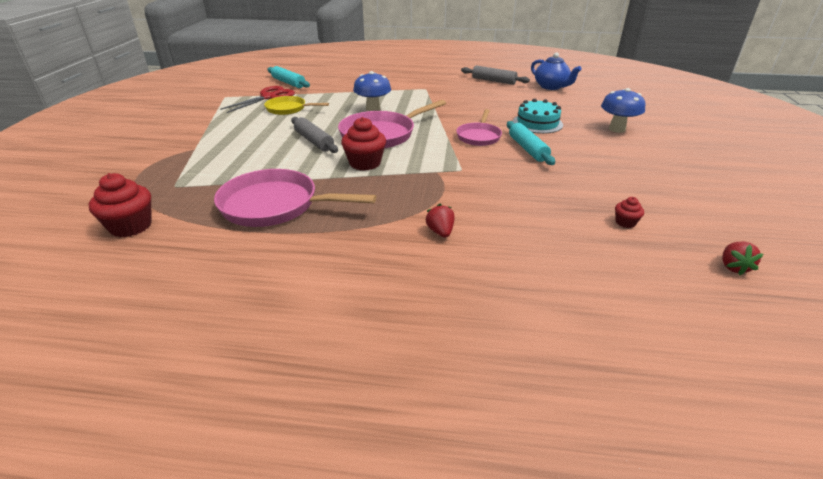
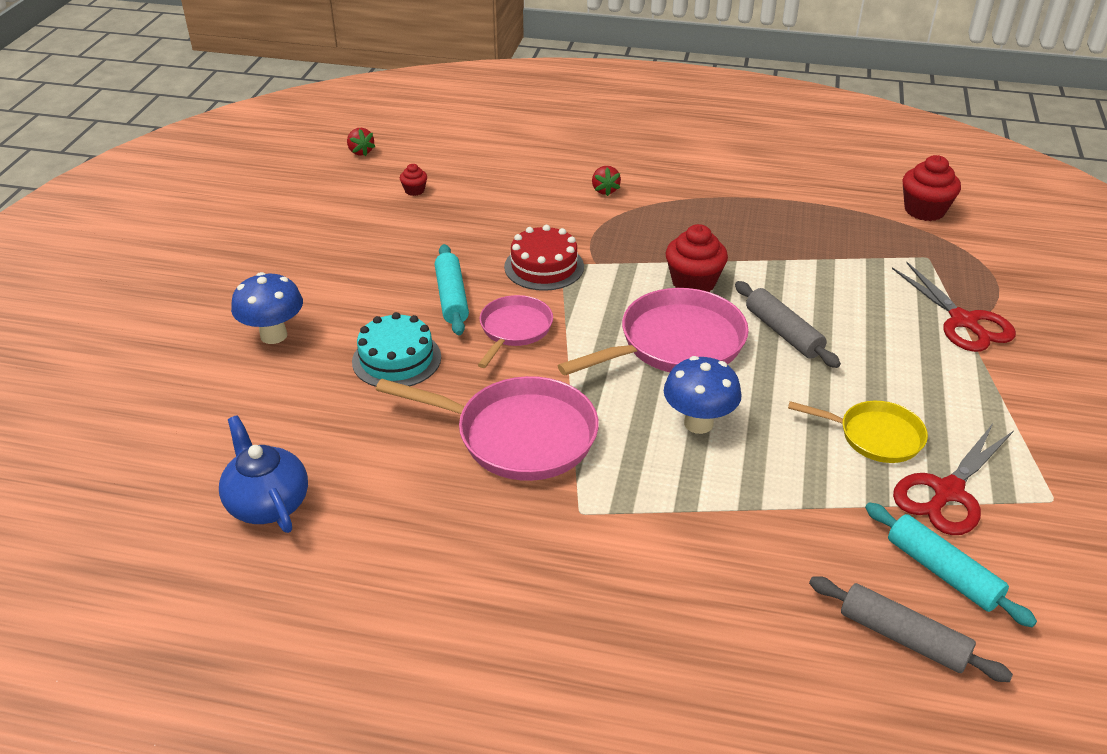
camera: 175 degrees left, 5 degrees up
(193, 150) = (963, 321): none -> red scissors
(275, 205) = (785, 226): pink pan -> pink pan (518, 435)
(474, 168) = (544, 266): none -> red cake
(493, 81) = (392, 548): grey rolling pin -> grey rolling pin (902, 638)
(733, 267) = (360, 152): red strawberry -> red strawberry turned 135 degrees clockwise

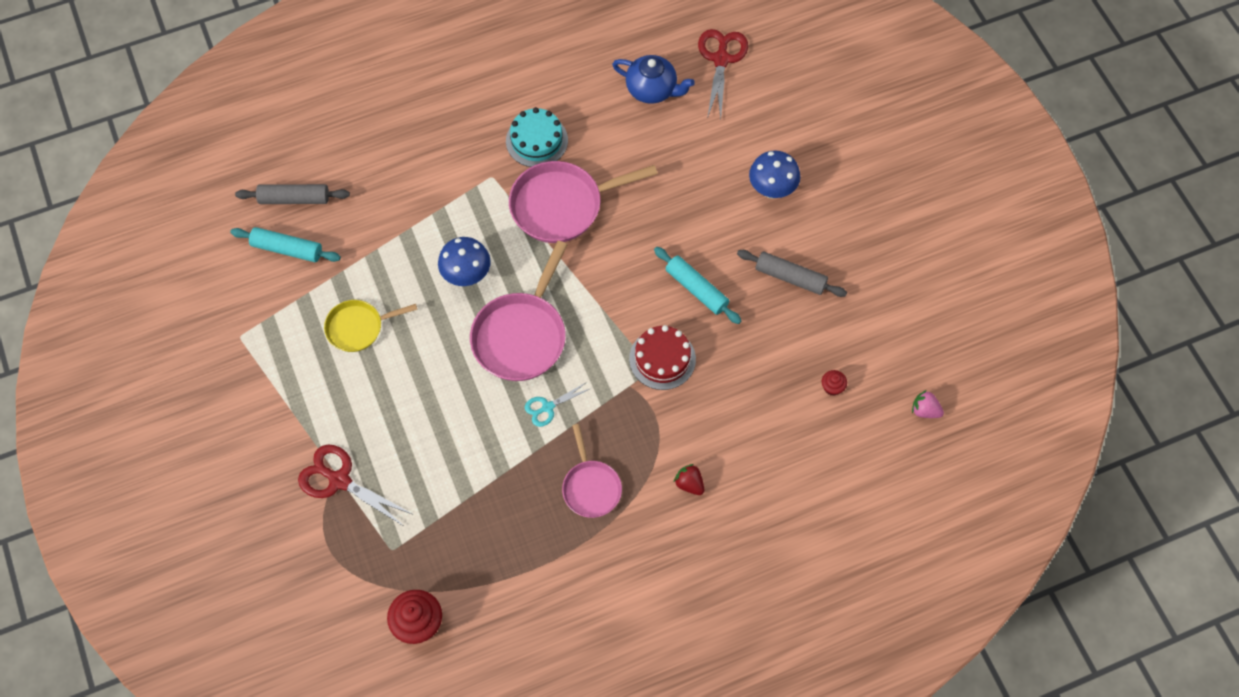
camera: 145 degrees right, 25 degrees up
(360, 152) = (925, 410): red strawberry -> pink strawberry
(396, 359) = (680, 217): turquoise cake -> turquoise cake (536, 140)
(514, 330) = (632, 285): pink pan -> pink pan (591, 487)
(693, 282) = (547, 407): red cupcake -> turquoise scissors
(783, 333) = (457, 390): grey rolling pin -> grey rolling pin (790, 277)
(947, 492) = (301, 307): red scissors -> red scissors (721, 59)

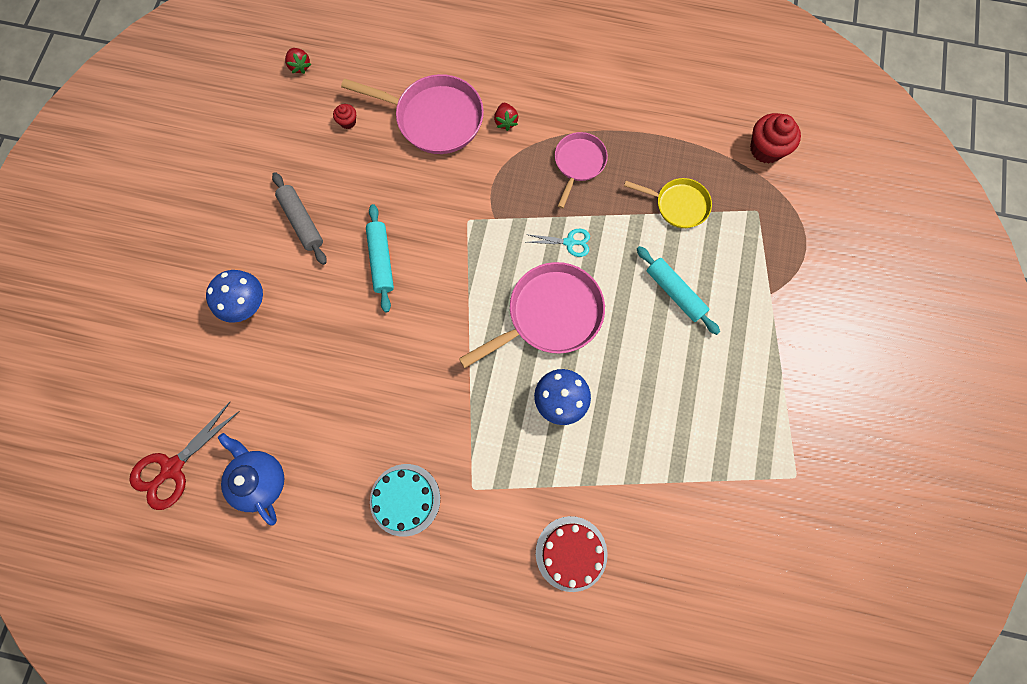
camera: 145 degrees left, 10 degrees up
(287, 249) = (708, 542): turquoise rolling pin -> turquoise rolling pin (675, 292)
(294, 199) = (673, 597): grey rolling pin -> none
(339, 480) = (770, 289): red scissors -> none
(358, 327) = (684, 414): yellow pan -> yellow pan (678, 205)
(562, 205) = (431, 413): pink pan -> pink pan (434, 118)
(662, 359) = (453, 222): red cake -> red cake (571, 553)
(925, 410) = (300, 66): pink strawberry -> red strawberry

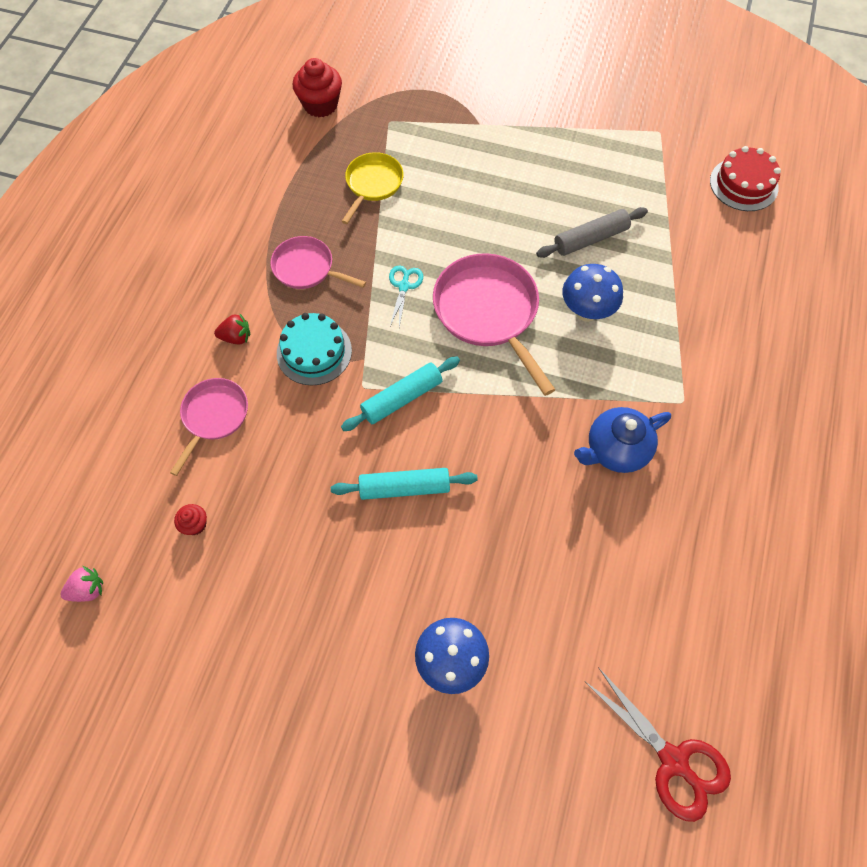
camera: 85 degrees left, 10 degrees down
(260, 480) = (684, 640): blue teapot -> blue teapot (616, 449)
(300, 66) = (88, 589): red strawberry -> pink strawberry
(302, 222) = (336, 588): grey rolling pin -> grey rolling pin (590, 239)
(405, 499) = (699, 472): turquoise cake -> turquoise cake (314, 352)
(434, 118) = (213, 417): pink pan -> pink pan, size x0.60
(571, 553) = (743, 316): red cake -> red cake (743, 184)
(675, 292) = (472, 199): turquoise rolling pin -> turquoise rolling pin (402, 398)

